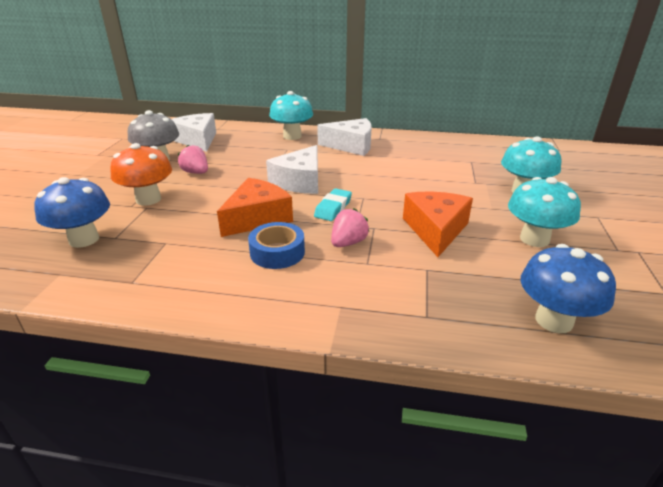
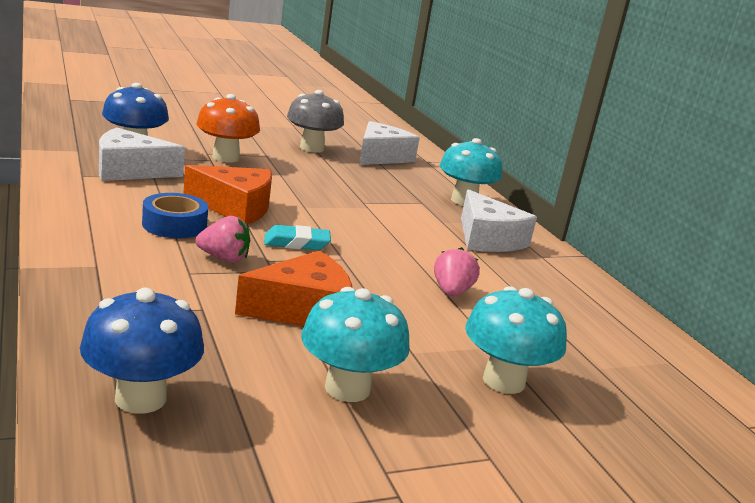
camera: 55 degrees right, 10 degrees down
(196, 172) = (303, 167): pink strawberry -> pink strawberry (451, 292)
(300, 181) = (343, 219): white cheese -> white cheese (130, 170)

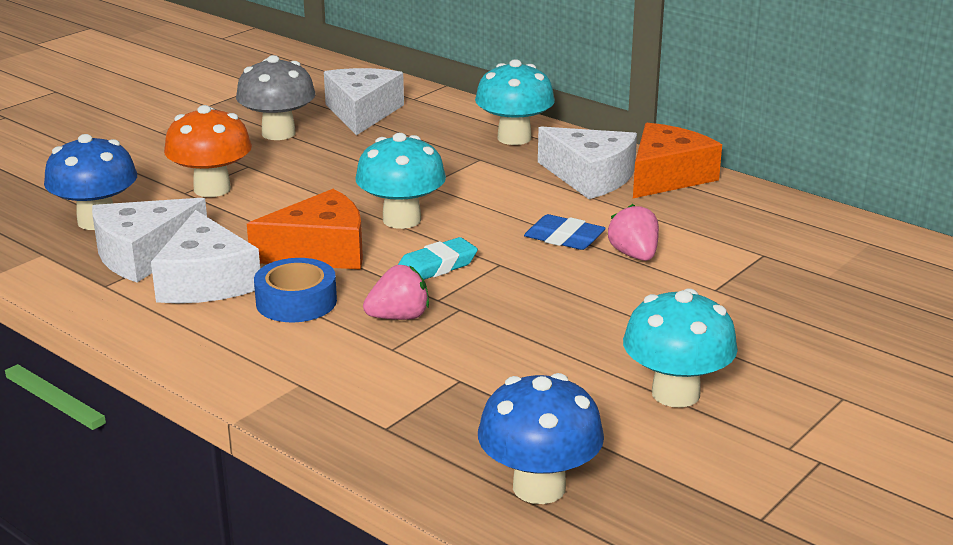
camera: 25 degrees left, 5 degrees up
(141, 195) = (206, 281): none -> white cheese
(303, 310) = (543, 337): orange cheese -> orange cheese (667, 177)
(413, 263) = (564, 238): none -> blue eraser
(503, 381) = (776, 325): turquoise mushroom -> turquoise mushroom (401, 220)

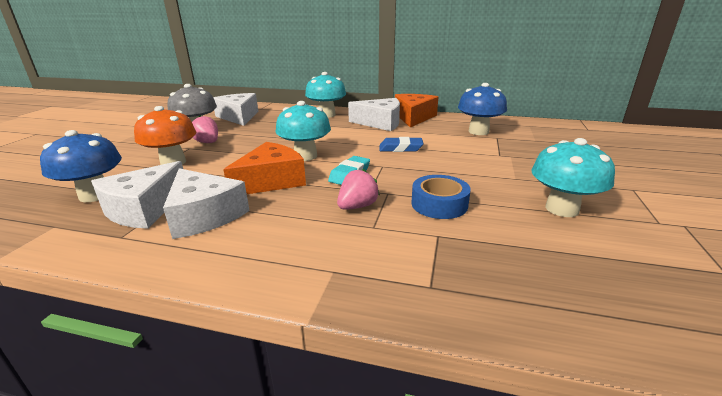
camera: 25 degrees left, 0 degrees up
(296, 301) = (281, 213): blue tape -> blue tape (439, 204)
(539, 487) = (586, 299): blue mushroom -> blue mushroom (478, 132)
(634, 255) = (443, 148): pink strawberry -> pink strawberry (208, 143)

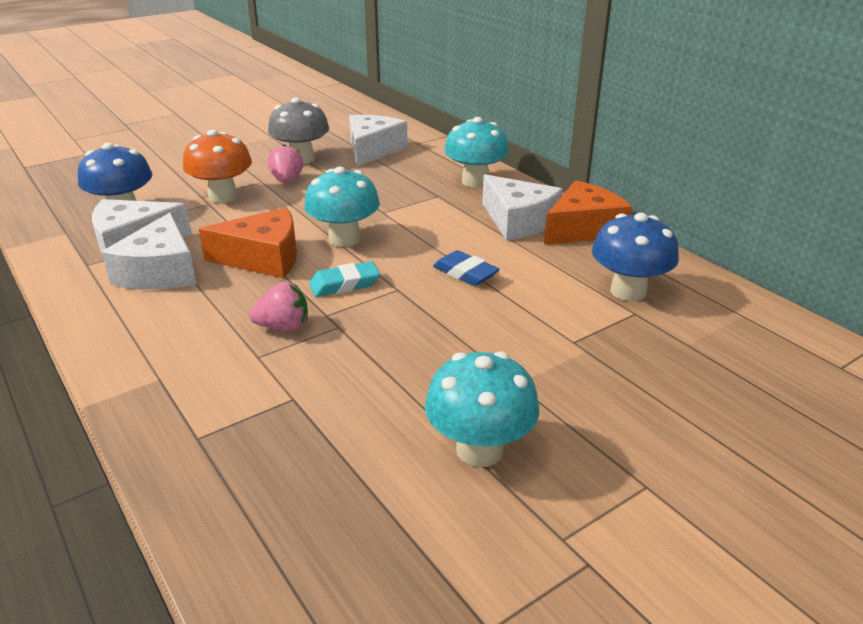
camera: 40 degrees right, 5 degrees up
(439, 204) = (360, 367): blue tape -> none

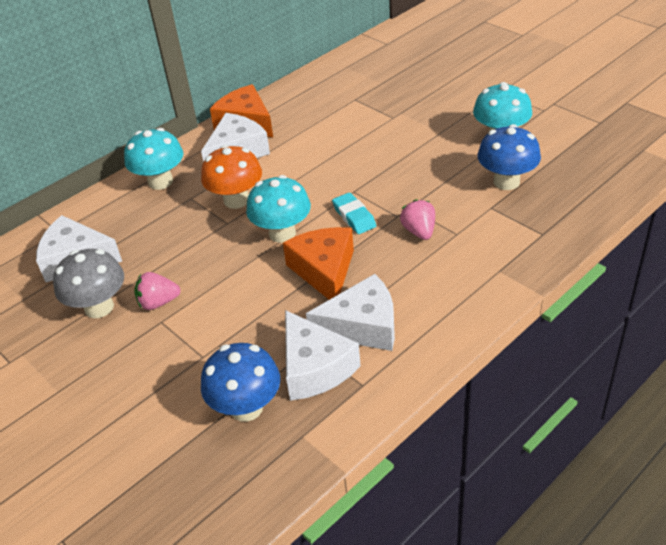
camera: 95 degrees left, 10 degrees up
(223, 196) = (201, 339): orange mushroom -> orange mushroom (236, 200)
(465, 273) = (323, 165): blue eraser -> none
(628, 291) = (330, 102): blue mushroom -> blue mushroom (506, 182)

